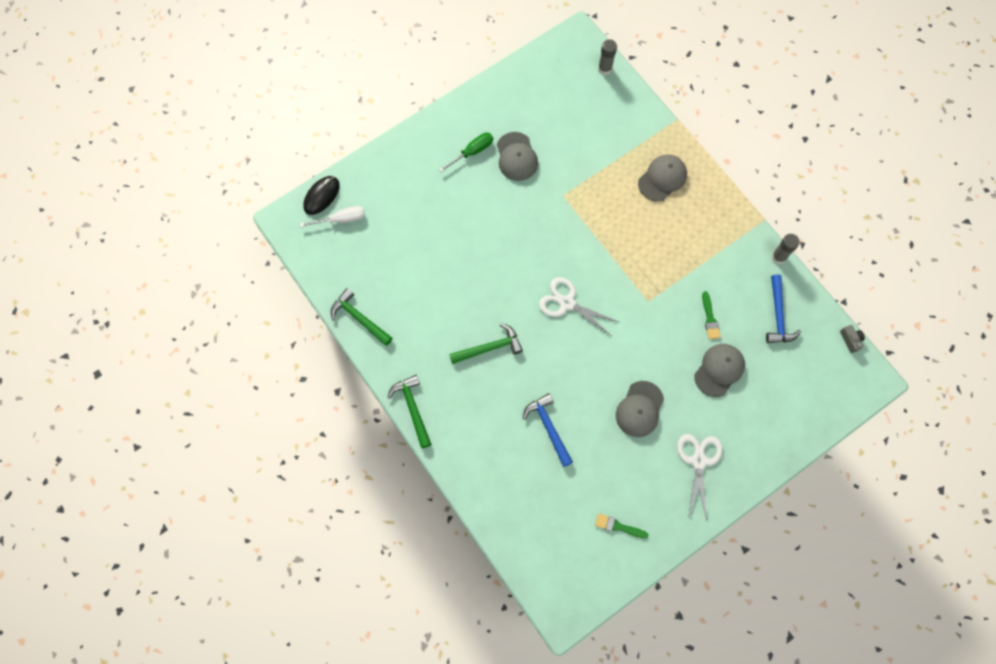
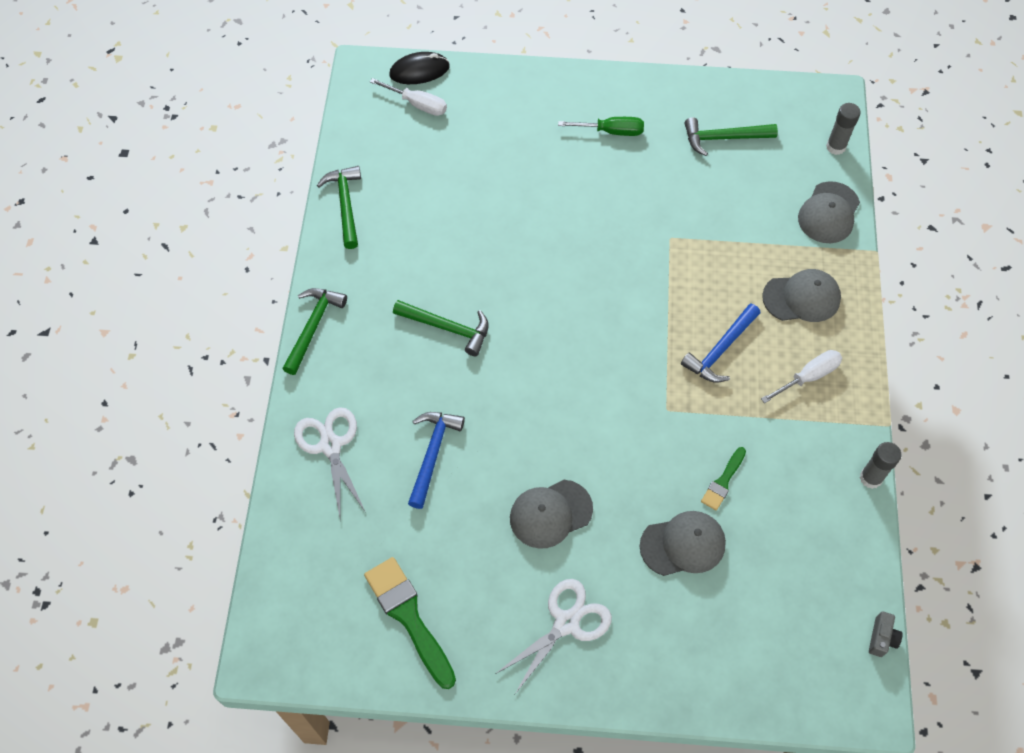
camera: 40 degrees right, 10 degrees down
(516, 157) = (654, 167): grey cap -> grey cap (828, 213)
(539, 109) = (724, 138): none -> green hammer
(567, 303) = (572, 345): white scissors -> white scissors (330, 445)
(618, 526) = (409, 617): green brush -> green brush, size x1.83
(703, 223) = (808, 377): none -> white screwdriver
(778, 315) = (811, 540): blue hammer -> blue hammer (721, 350)

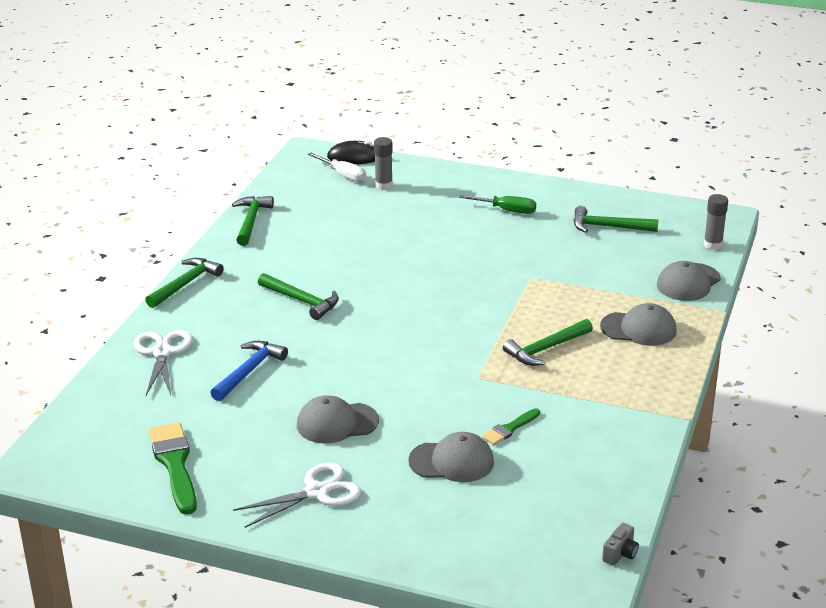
camera: 15 degrees right, 30 degrees down
(721, 350) = (546, 349): blue hammer -> green hammer
(808, 377) = (622, 377): white screwdriver -> none
(870, 478) = (656, 449): grey glue stick -> grey glue stick (383, 185)

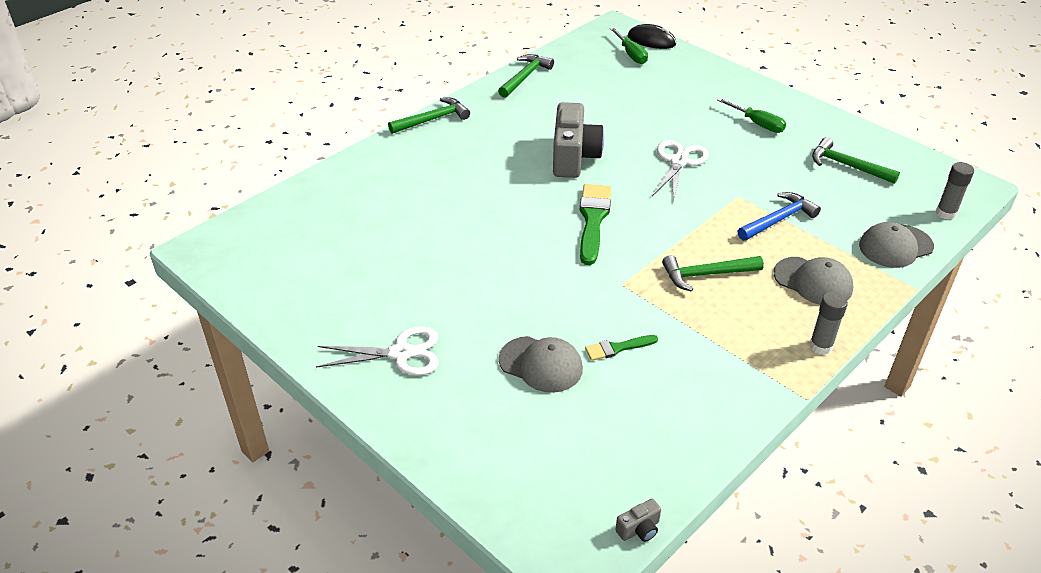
camera: 25 degrees right, 10 degrees up
(162, 353) = (370, 176): white scissors -> white scissors (678, 162)
(174, 464) = (305, 284): green brush -> green brush (593, 220)
(248, 371) = (426, 215): blue hammer -> blue hammer (778, 220)
(301, 301) = (516, 161): green hammer -> none
(337, 423) = (465, 289): grey cap -> none
(343, 175) = (630, 54): white screwdriver -> green screwdriver
(355, 282) = (574, 157): none -> grey camera
(383, 185) = (660, 72): grey glue stick -> grey glue stick (821, 346)

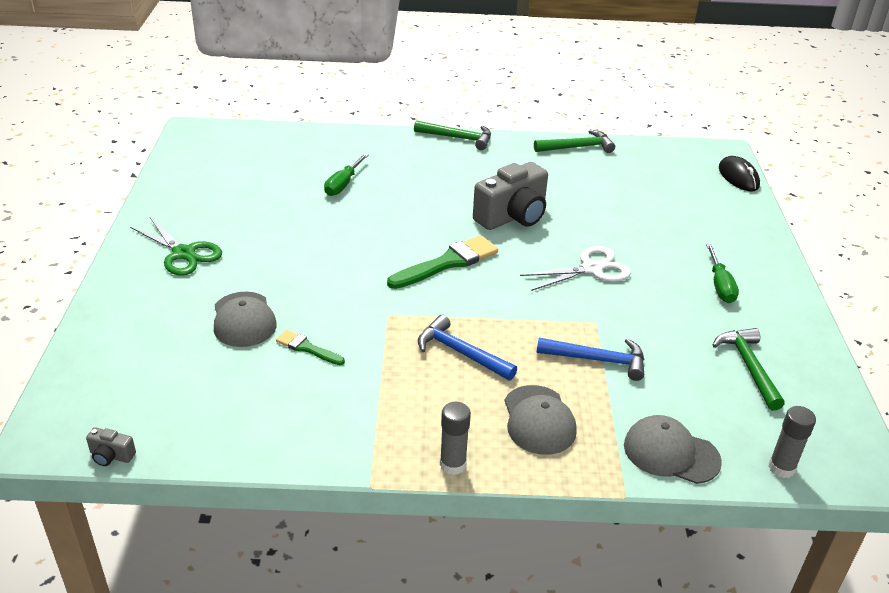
camera: 45 degrees right, 5 degrees down
(401, 353) = (184, 253): white scissors -> green scissors
(630, 54) = (699, 177): green screwdriver -> green screwdriver (343, 184)
(707, 275) = (461, 353): green hammer -> blue hammer

